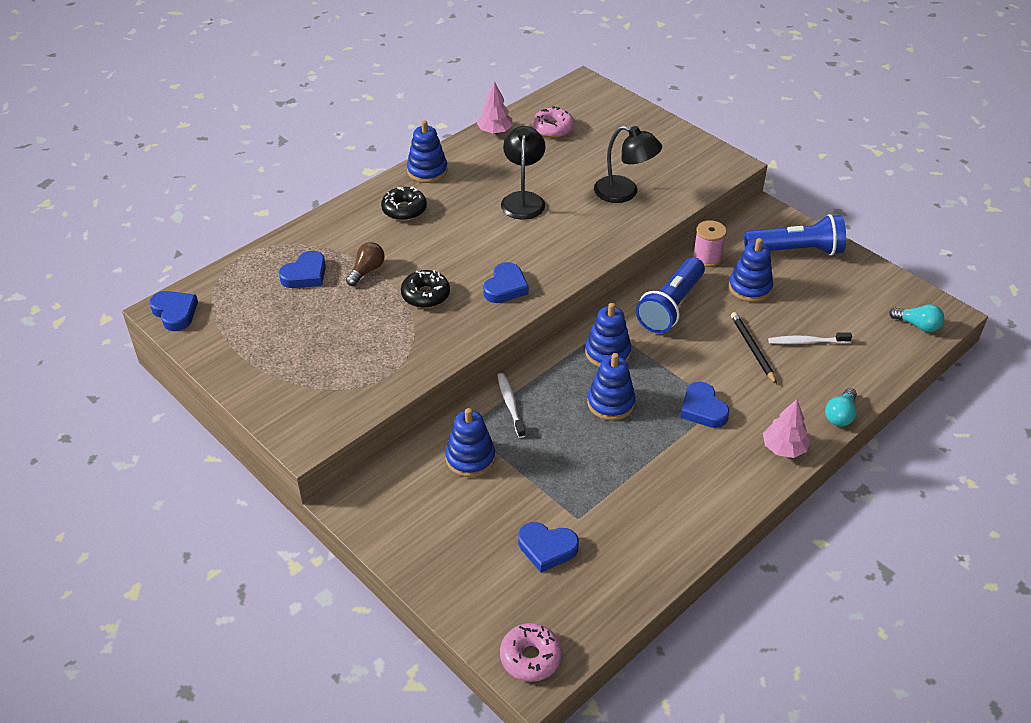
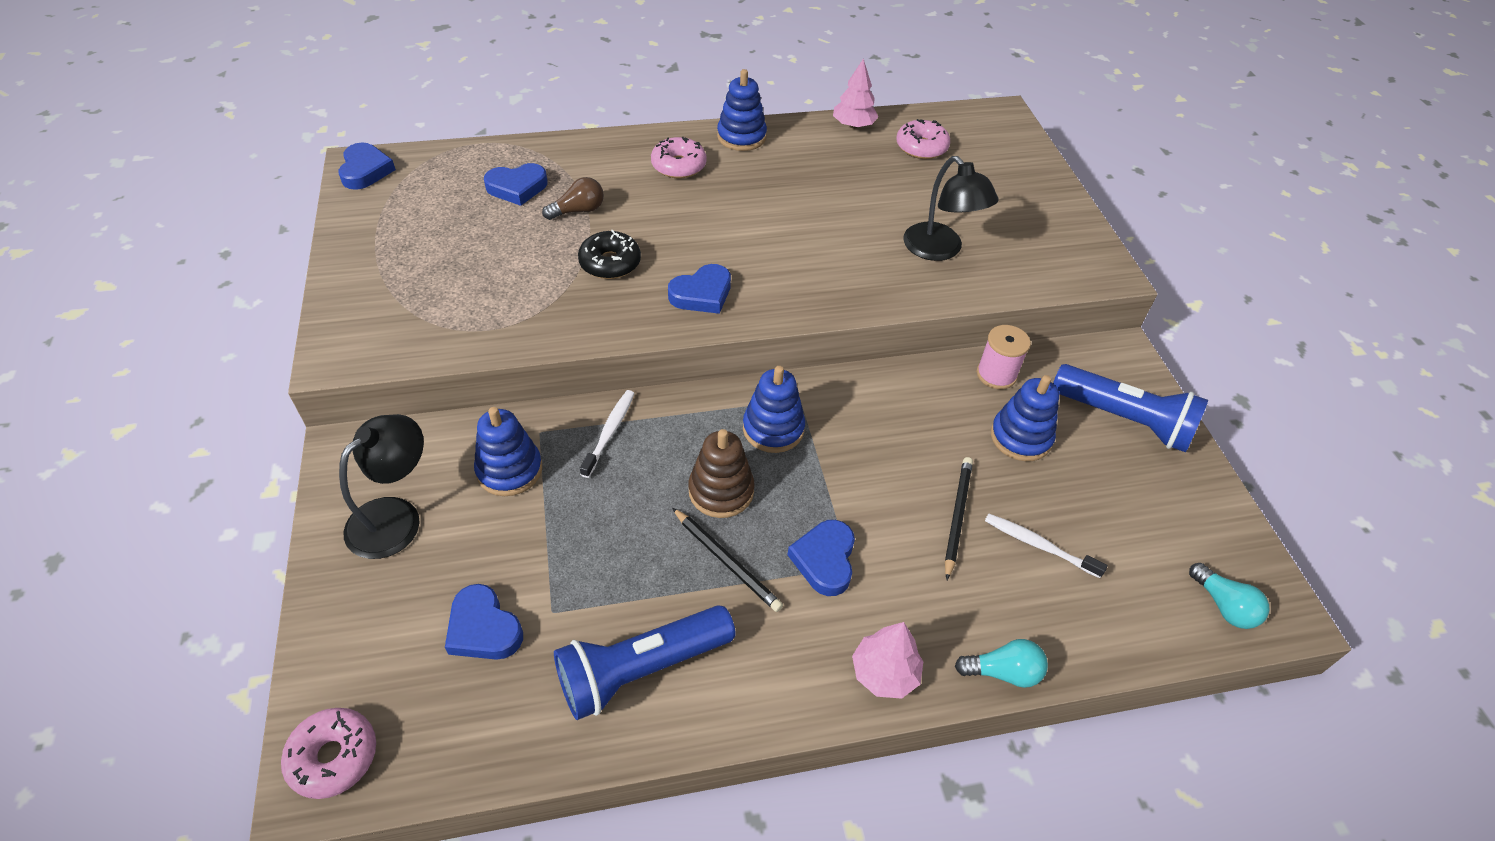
camera: 30 degrees right, 5 degrees up
(404, 210) = (678, 166): black donut -> pink donut
(523, 199) = (815, 208): black lamp -> black lamp (395, 516)
(610, 403) = (721, 491): blue stacking toy -> brown stacking toy
(650, 438) = (727, 561): none -> black pencil
(671, 306) = (899, 412): blue flashlight -> blue flashlight (641, 670)
(840, 415) = (1002, 672): turquoise light bulb -> turquoise light bulb turned 150 degrees counterclockwise

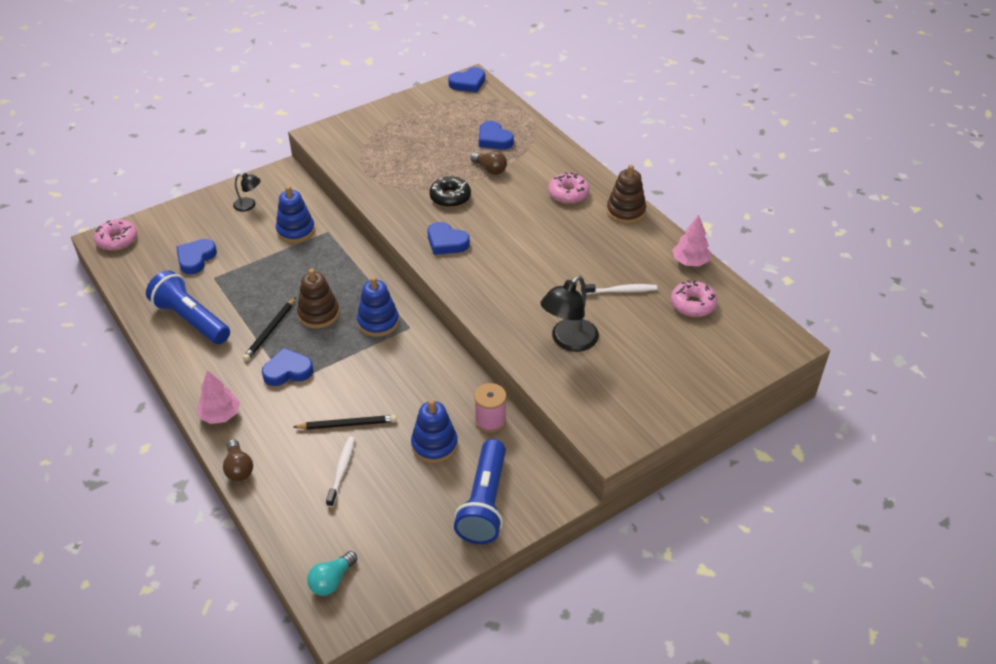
camera: 70 degrees right, 5 degrees down
(395, 516) = (249, 205): black lamp -> black lamp, size x0.56
(609, 432) = (340, 257): white toothbrush -> white toothbrush (620, 291)
(741, 137) = (625, 211): blue stacking toy -> brown stacking toy
(1002, 672) = (238, 468): turquoise light bulb -> brown light bulb

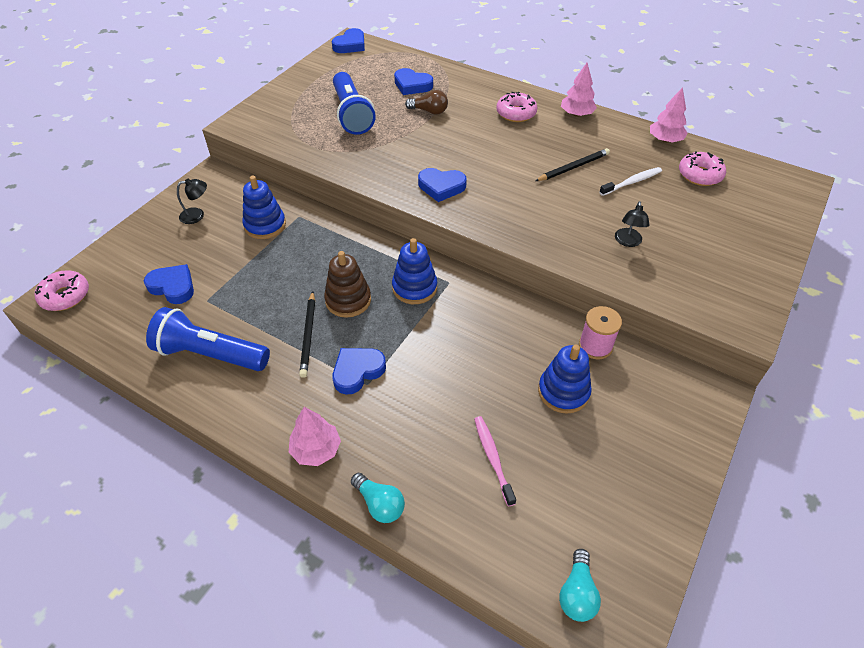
camera: 25 degrees left, 5 degrees up
(196, 258) = (173, 287): blue heart -> blue heart turned 120 degrees clockwise
(238, 468) = (379, 504): brown light bulb -> turquoise light bulb
(341, 470) = (493, 458): white toothbrush -> pink toothbrush
(347, 424) = (461, 405): black pencil -> black pencil (573, 167)
(450, 197) = (412, 145): black donut -> none
(485, 503) = (657, 433): blue flashlight -> blue flashlight (352, 114)
(568, 341) = (627, 242): black lamp -> black lamp, size x0.56
(625, 211) = (576, 114): brown stacking toy -> pink tree

